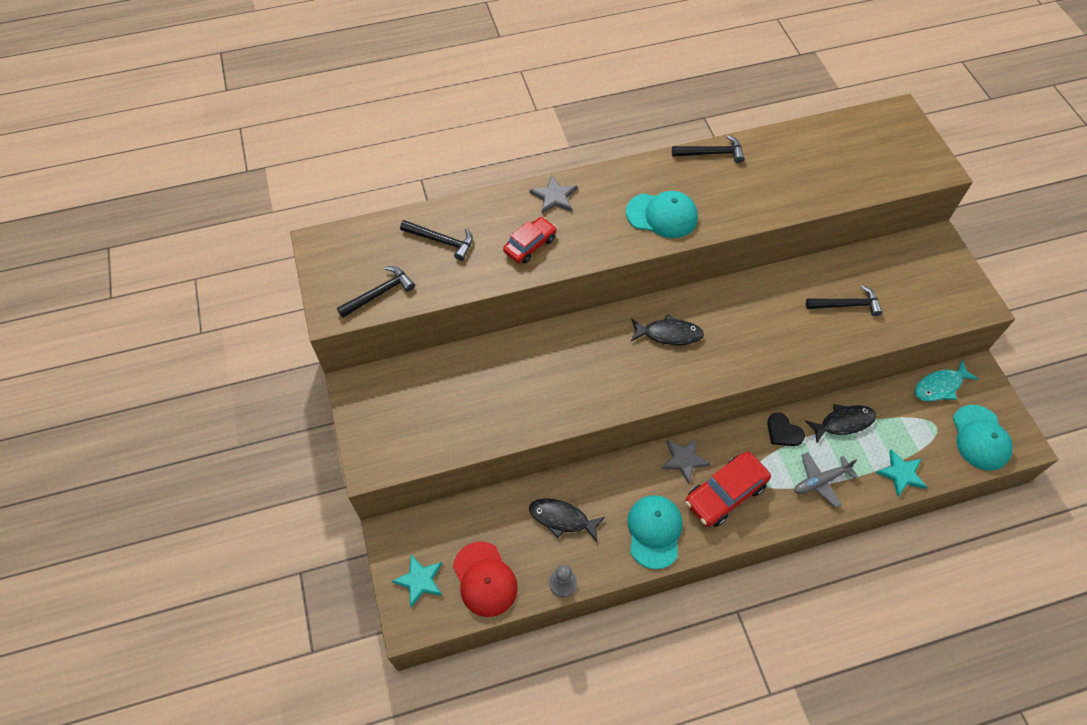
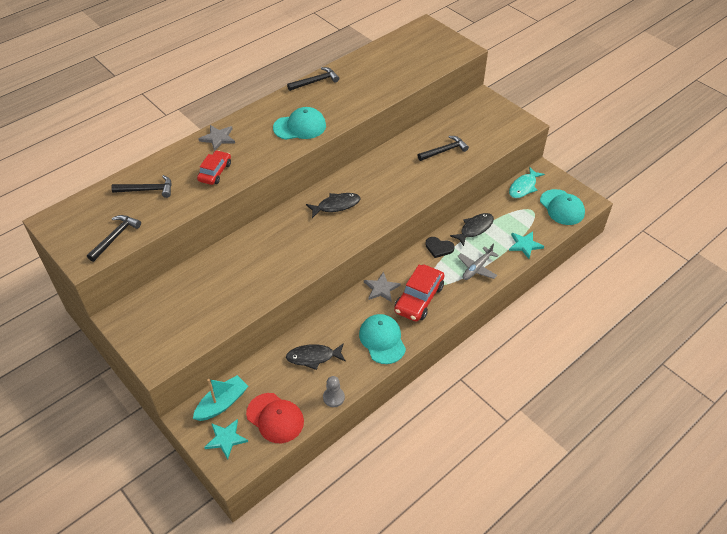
camera: 25 degrees left, 10 degrees down
(434, 533) = (222, 403): none -> turquoise boat

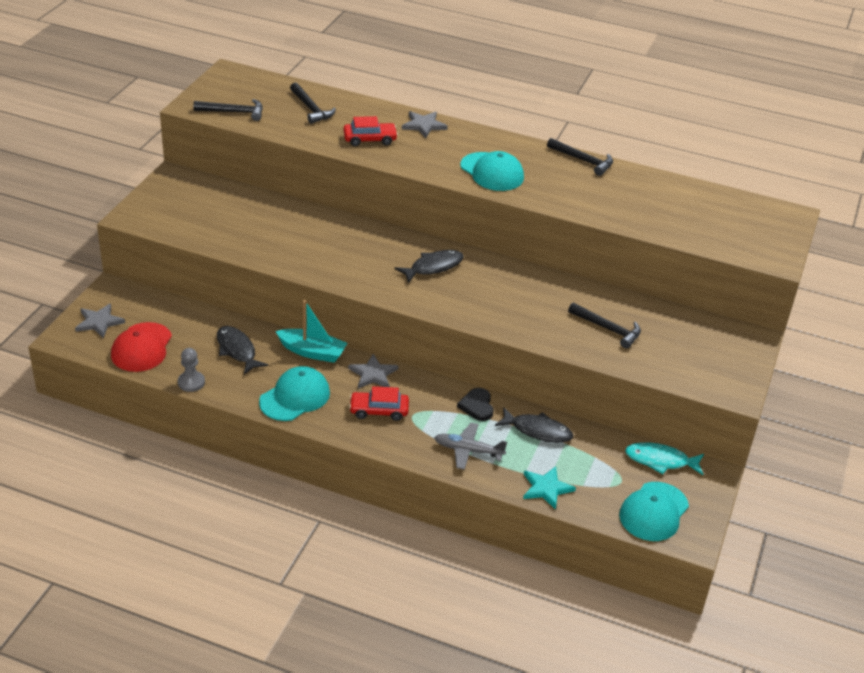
camera: 60 degrees right, 10 degrees down
(222, 403) = (140, 305): turquoise boat -> turquoise boat (312, 352)
(226, 439) = (99, 322): turquoise star -> grey star
(336, 205) = (433, 267): black fish -> black fish turned 75 degrees counterclockwise
(419, 299) = (379, 411): red car -> red car, size x0.65

